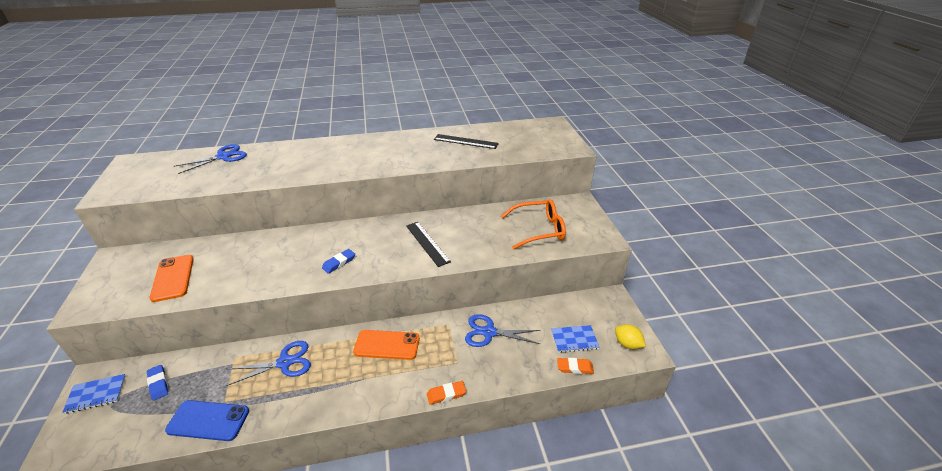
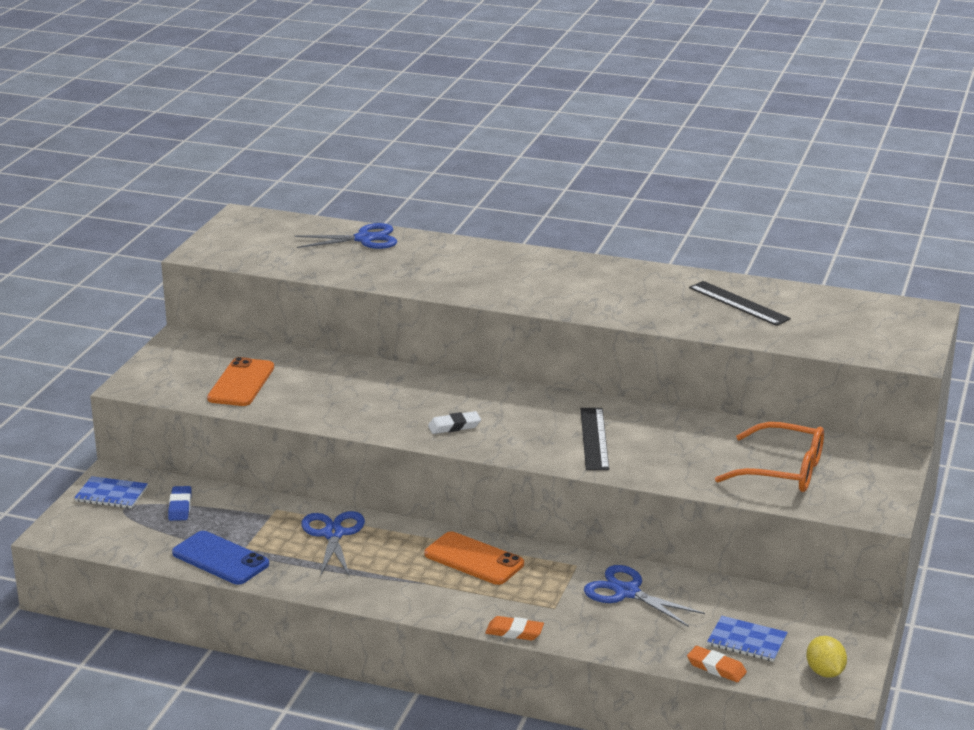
camera: 30 degrees right, 10 degrees down
(285, 362) = (333, 534): blue scissors -> blue scissors turned 105 degrees counterclockwise
(339, 263) = (454, 426): blue eraser -> white eraser

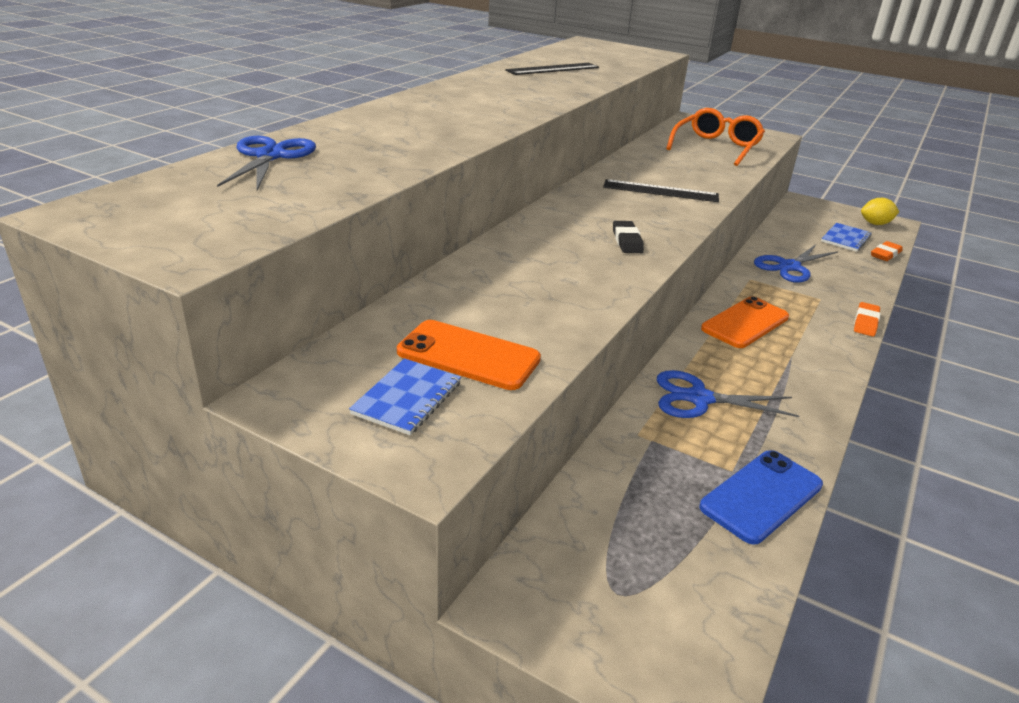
camera: 80 degrees left, 5 degrees up
(111, 494) = (570, 606): blue notebook -> blue notebook (407, 398)
(180, 507) = (621, 524): blue eraser -> none
(454, 426) = (627, 241): white eraser -> black eraser

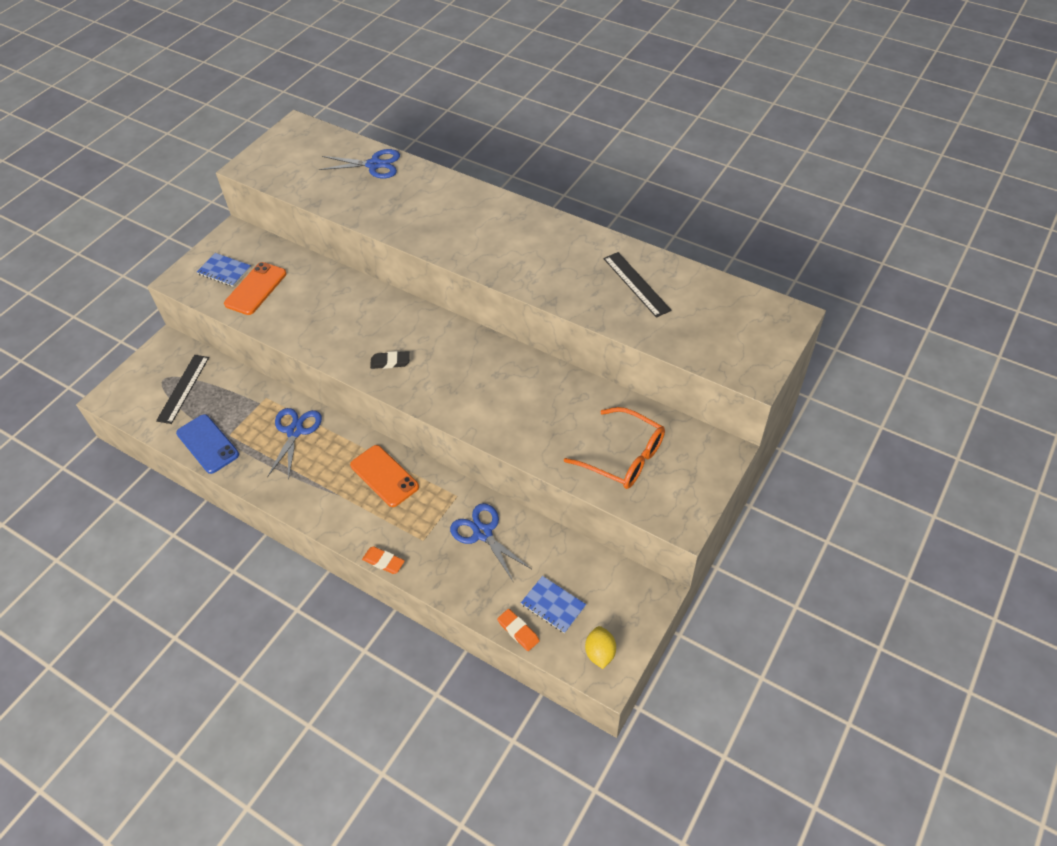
camera: 95 degrees right, 20 degrees up
(660, 191) = (490, 393): black ruler -> black ruler (183, 388)

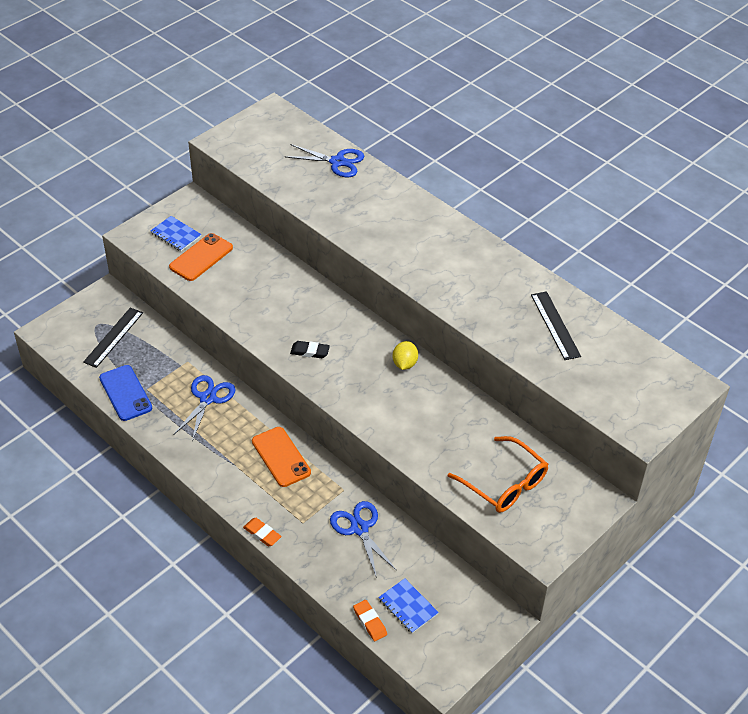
camera: 10 degrees right, 5 degrees down
(600, 653) = (440, 658): yellow lemon -> yellow lemon (404, 364)

